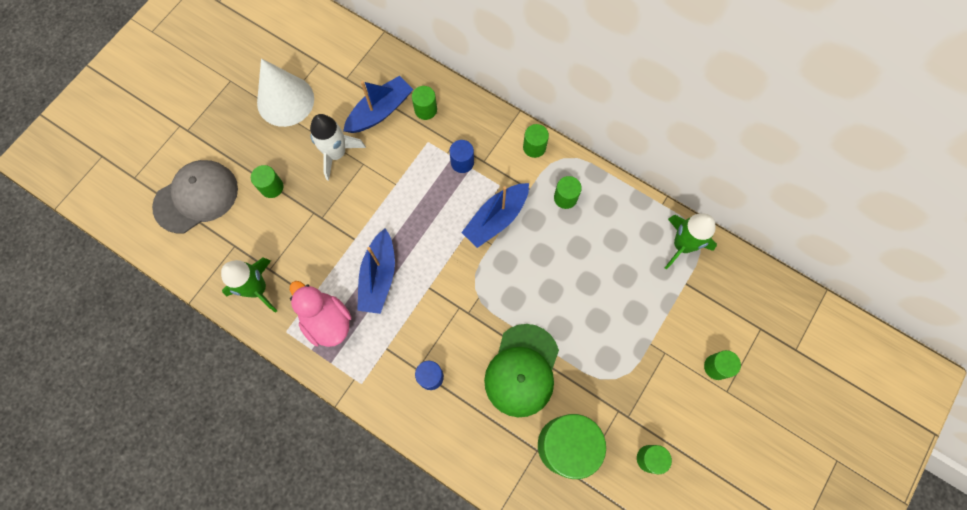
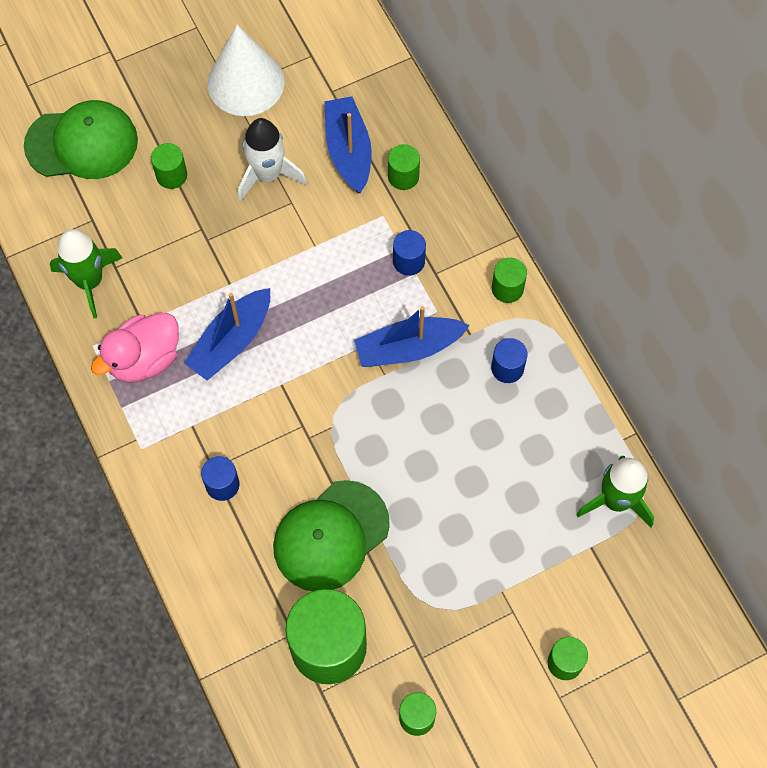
camera: 30 degrees right, 5 degrees down
(196, 197) = (82, 143): grey cap -> green cap
(327, 321) = (144, 359): pink duck -> pink duck turned 120 degrees counterclockwise
(380, 111) = (348, 151): blue boat -> blue boat turned 90 degrees counterclockwise
(565, 198) = (507, 368): green cylinder -> blue cylinder

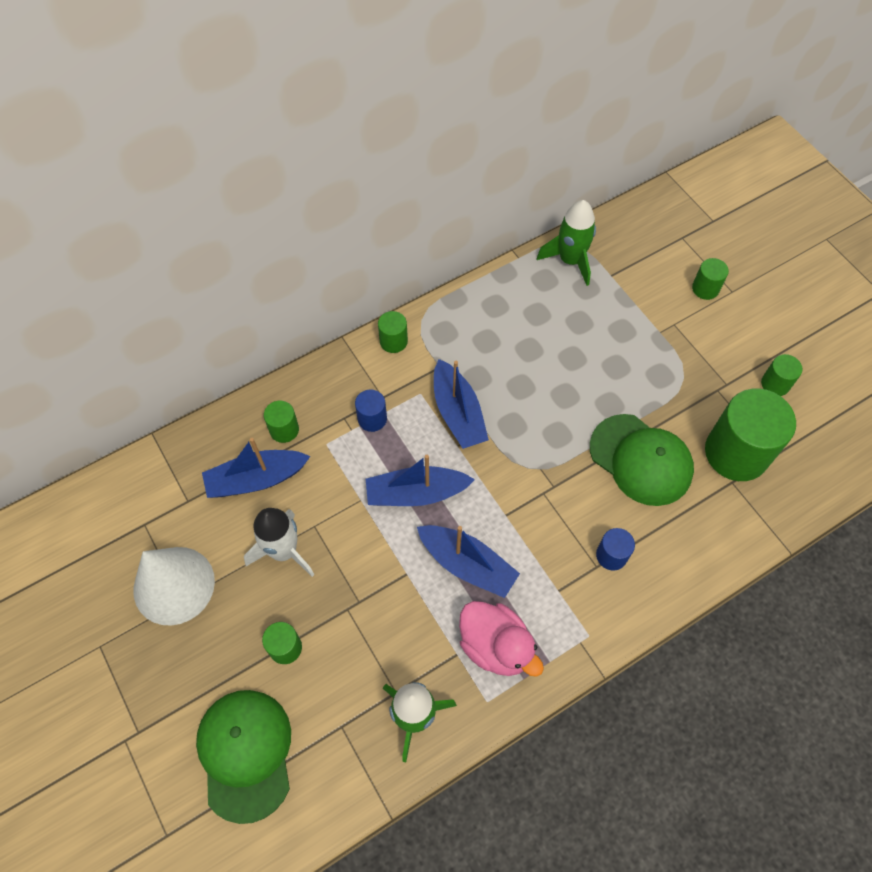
camera: 95 degrees left, 5 degrees down
(316, 299) = (416, 493): none -> blue boat
(507, 368) = (467, 337): blue cylinder -> none

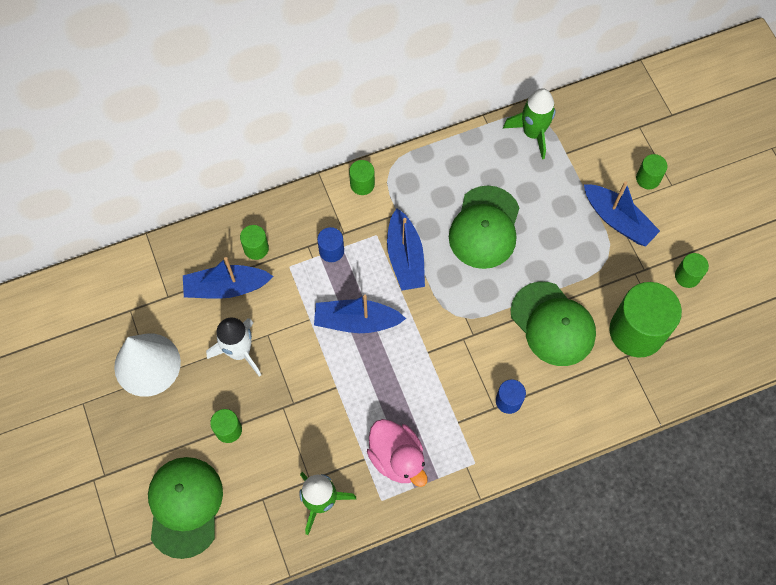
camera: 10 degrees right, 5 degrees up
(467, 564) = (387, 388): blue boat -> blue boat (618, 220)
(540, 366) = (485, 227): none -> green cap

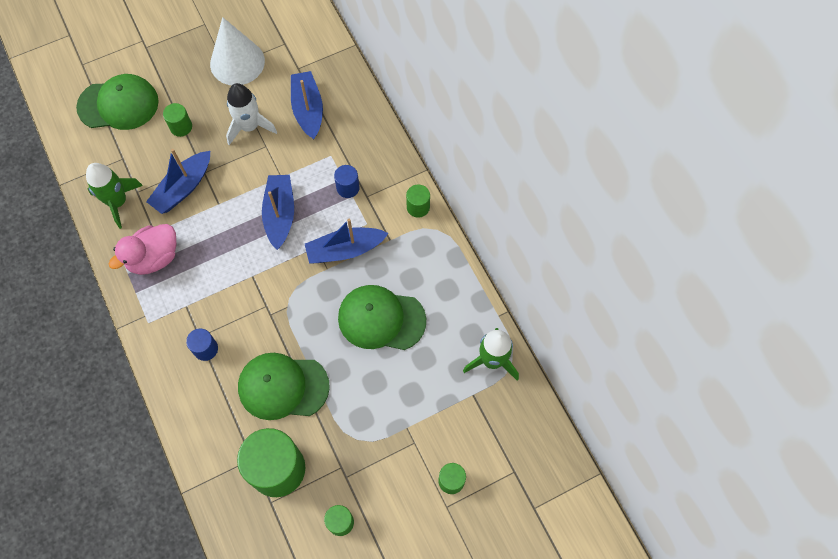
camera: 85 degrees right, 0 degrees up
(256, 248) = (346, 128): green cylinder -> none
(553, 324) = (283, 387): green cap -> green cap turned 45 degrees clockwise
(618, 220) = (399, 449): blue boat -> blue boat (183, 188)

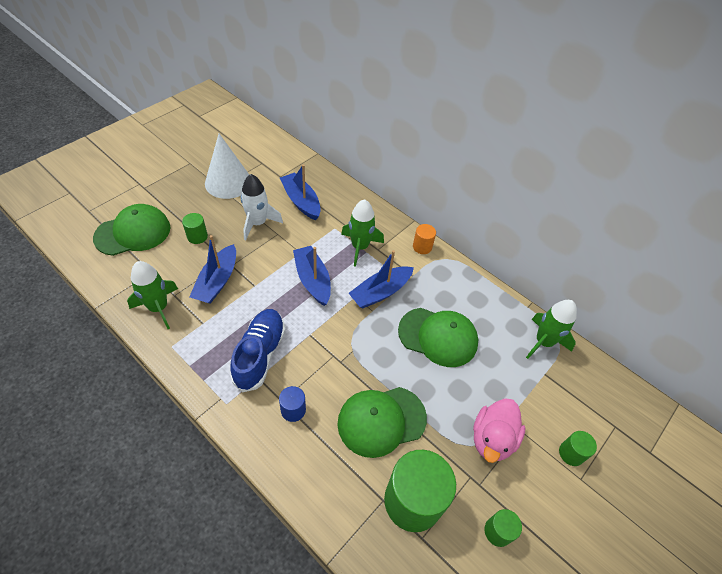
camera: 25 degrees left, 15 degrees down
(154, 258) = (211, 345): pink duck -> pink duck (492, 439)
(196, 282) = (260, 354): none -> blue shoe
(348, 188) = (360, 247): blue cylinder -> green rocket
(381, 319) = (438, 337): green cap -> green cap turned 150 degrees counterclockwise
(418, 207) = (422, 247): green cylinder -> orange cylinder

